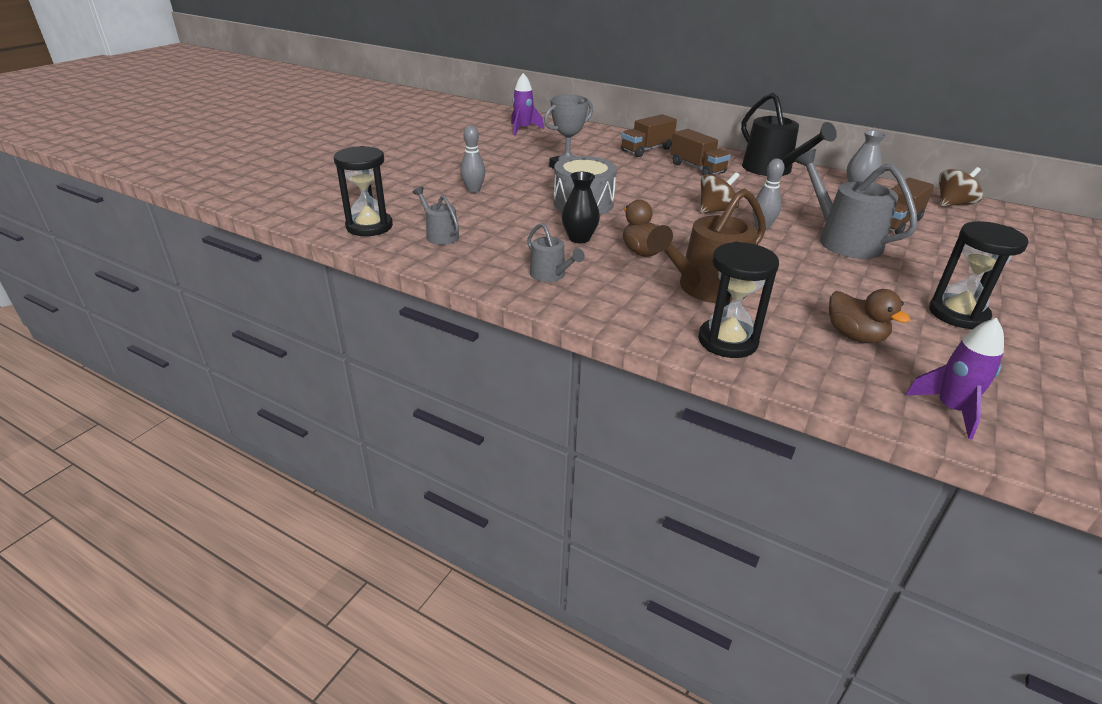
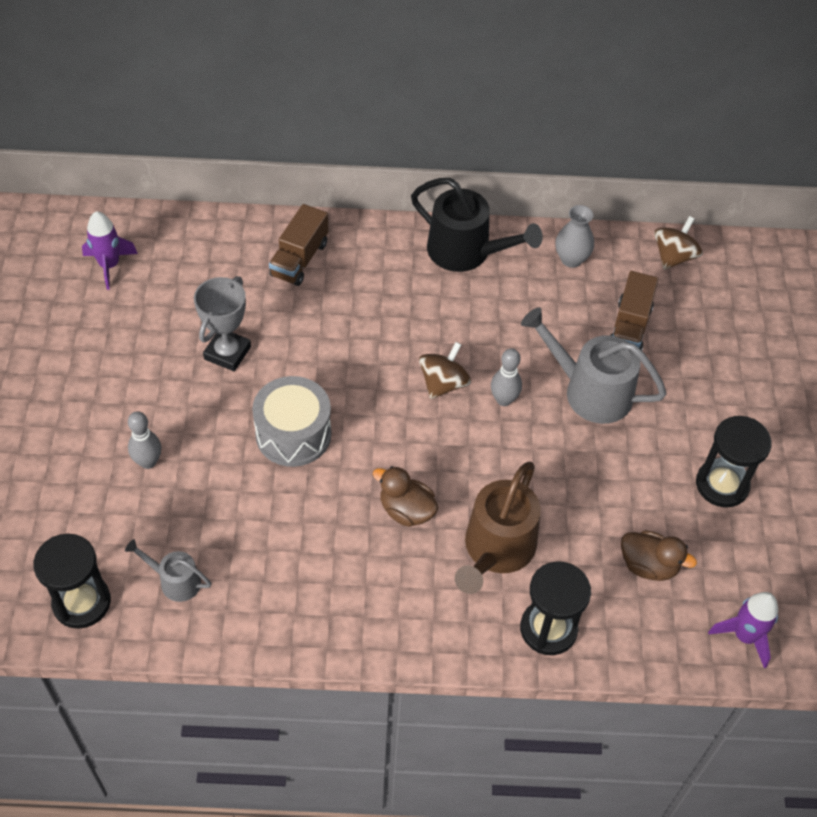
camera: 30 degrees left, 20 degrees up
(550, 275) = (338, 600): grey watering can -> none
(579, 238) = (329, 514): black vase -> none
(697, 168) = (381, 285): brown truck -> none

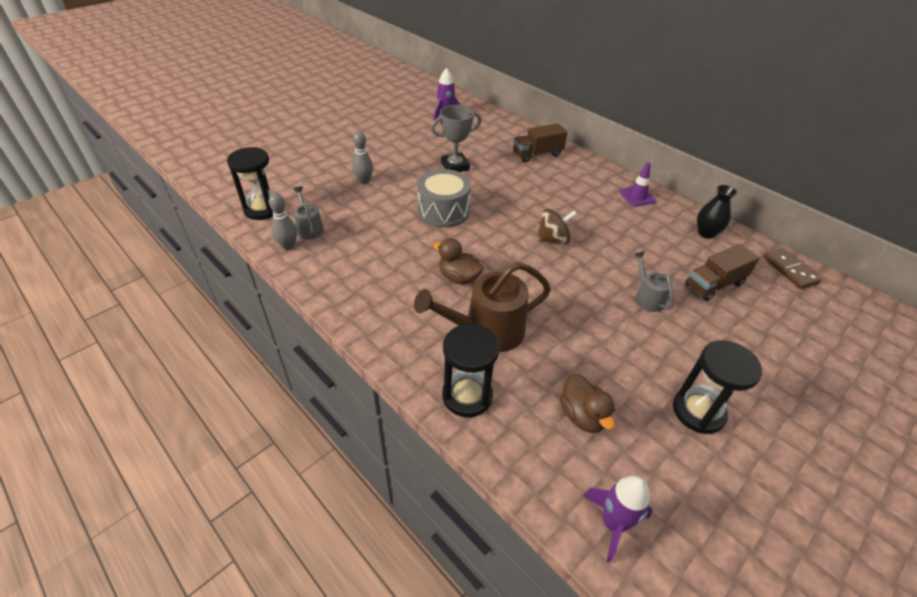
camera: 45 degrees right, 10 degrees down
(406, 510) = (458, 277): brown duck -> brown duck turned 45 degrees counterclockwise
(466, 252) = (637, 196): black watering can -> purple traffic cone
(503, 400) = (582, 267): grey bowling pin -> grey bowling pin (288, 246)
(571, 259) = (706, 233): grey vase -> black vase
(590, 391) = (647, 297): grey watering can -> grey watering can, size x0.53
(673, 257) = (789, 270): brown spinning top -> brown domino

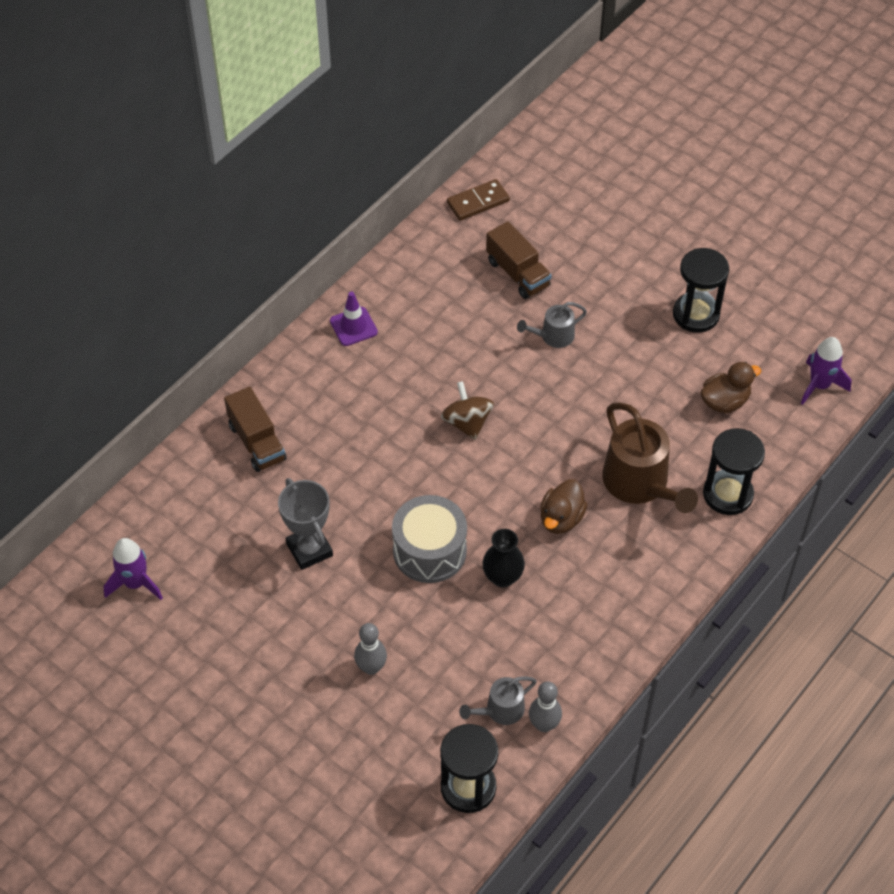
camera: 95 degrees left, 10 degrees up
(706, 233) = (423, 265): black vase -> black vase (502, 577)

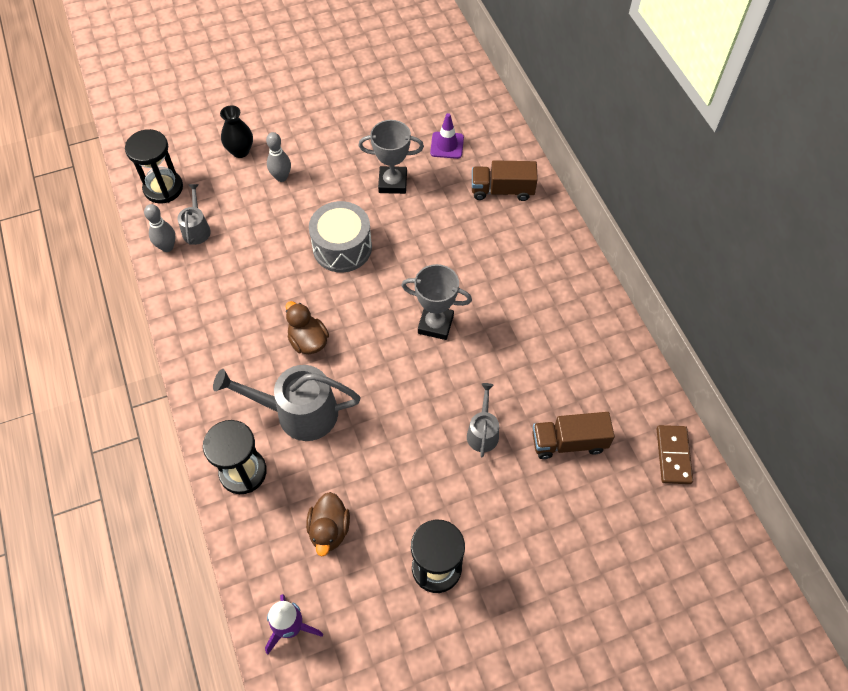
camera: 120 degrees right, 5 degrees up
(135, 583) = (431, 89): purple rocket -> none
(353, 326) = (577, 294): purple traffic cone -> purple traffic cone (447, 145)
(467, 422) = (435, 324): brown spinning top -> grey trophy
(502, 577) = (289, 279): black vase -> black vase (240, 151)
(640, 483) = (299, 413): brown watering can -> grey watering can

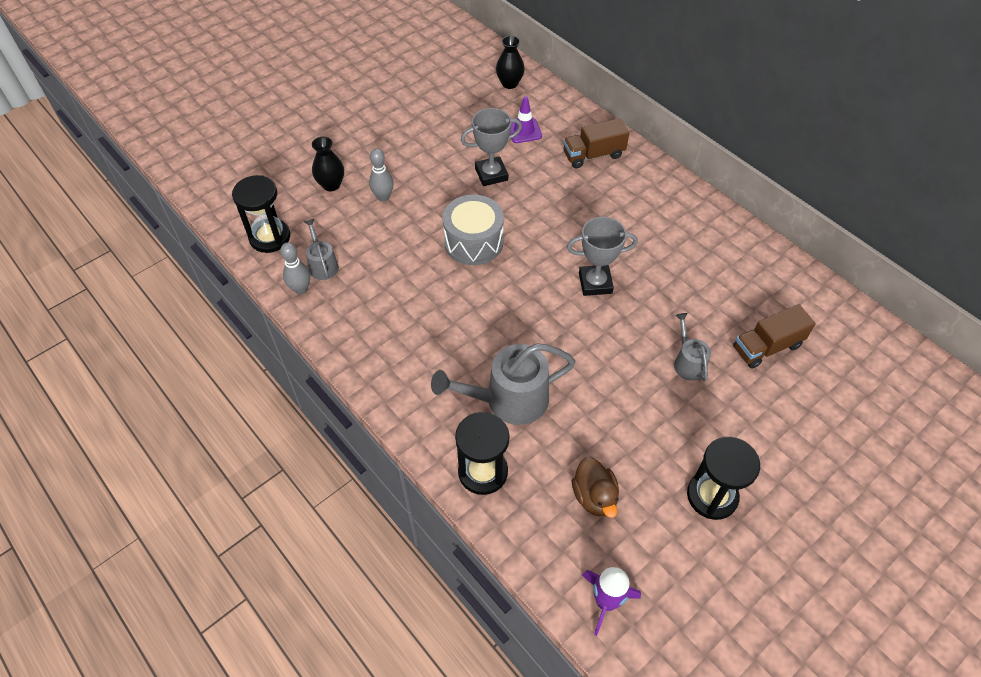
camera: 20 degrees left, 5 degrees down
(308, 341) = (484, 333): brown duck -> none
(458, 90) = (509, 83): none -> black vase
(673, 455) = (859, 329): brown domino -> none

